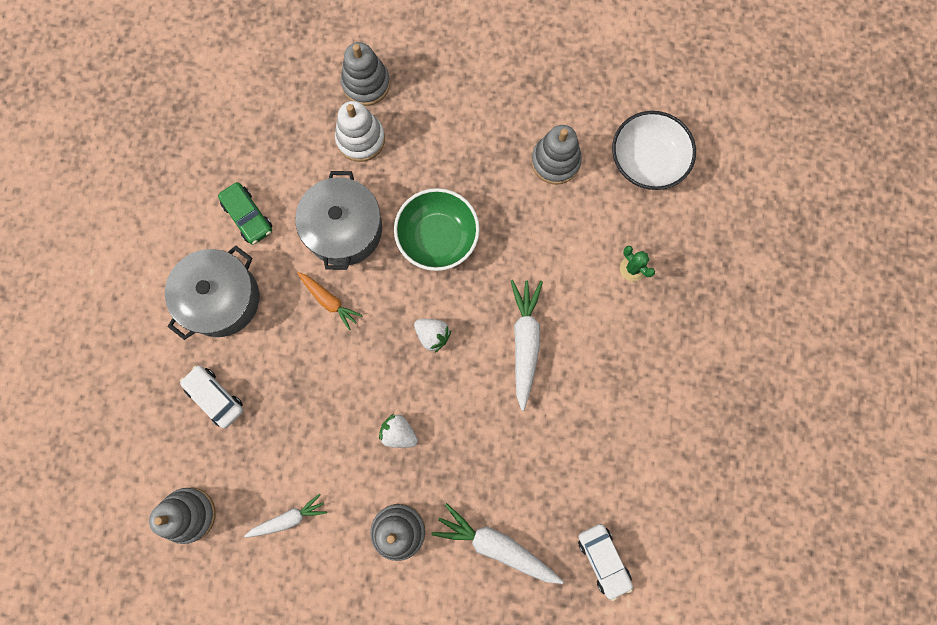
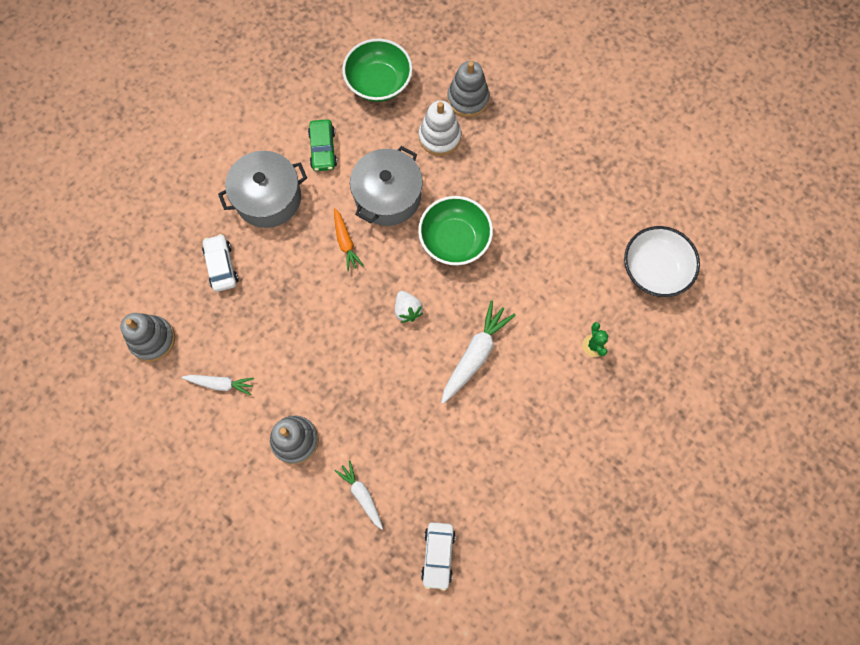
camera: 30 degrees right, 5 degrees down
(264, 114) = (378, 82): none -> green bowl
(398, 433) = (338, 368): white strawberry -> none
(496, 545) = (362, 495): white carrot -> white carrot, size x0.62
(555, 161) = (580, 231): grey stacking toy -> none

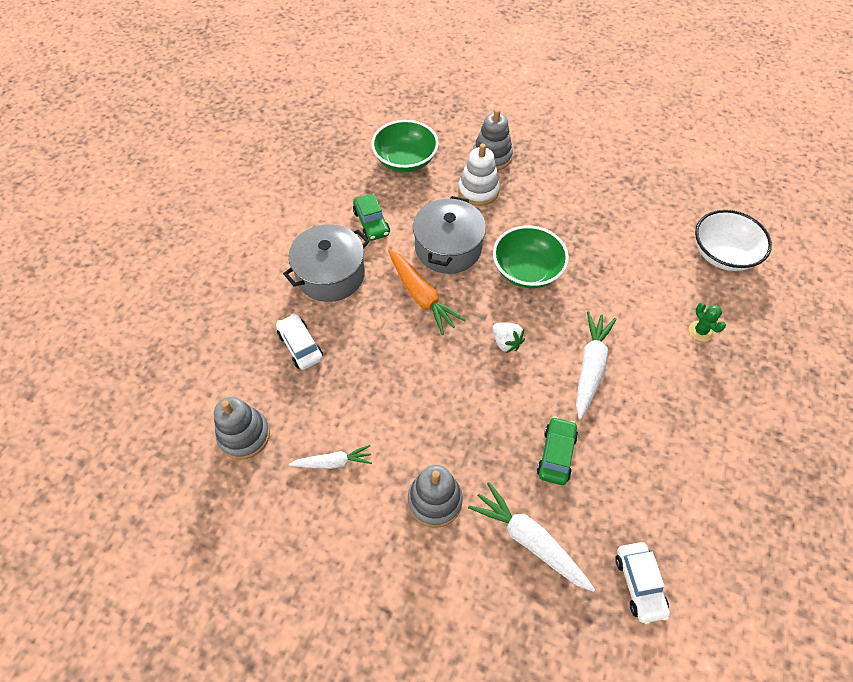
camera: 15 degrees left, 15 degrees down
(345, 242) = (421, 296): orange carrot -> orange carrot, size x1.62
(362, 495) = (529, 540): white carrot -> white carrot, size x1.62
(412, 428) = (556, 454): none -> green car

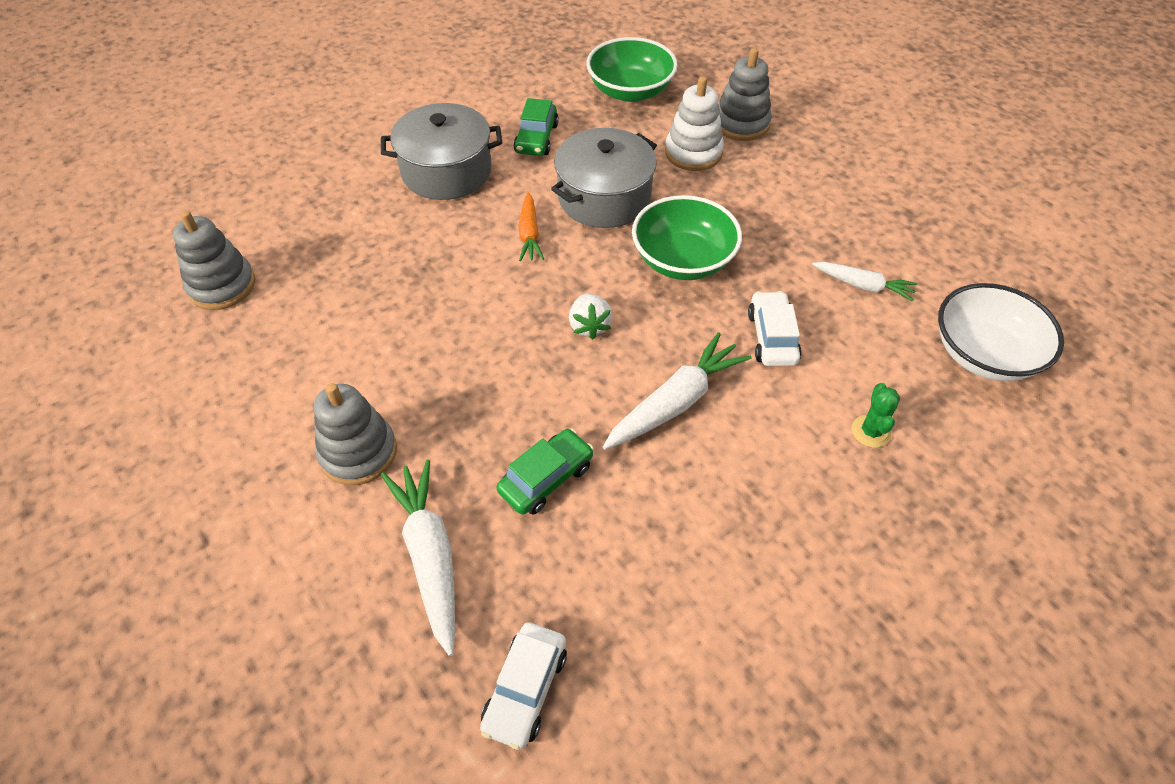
camera: 30 degrees right, 5 degrees down
(300, 346) = (353, 227): white car -> white car (772, 337)
(333, 462) = (286, 356): white carrot -> white carrot (863, 285)
(421, 296) = (529, 234): orange carrot -> orange carrot, size x0.62

